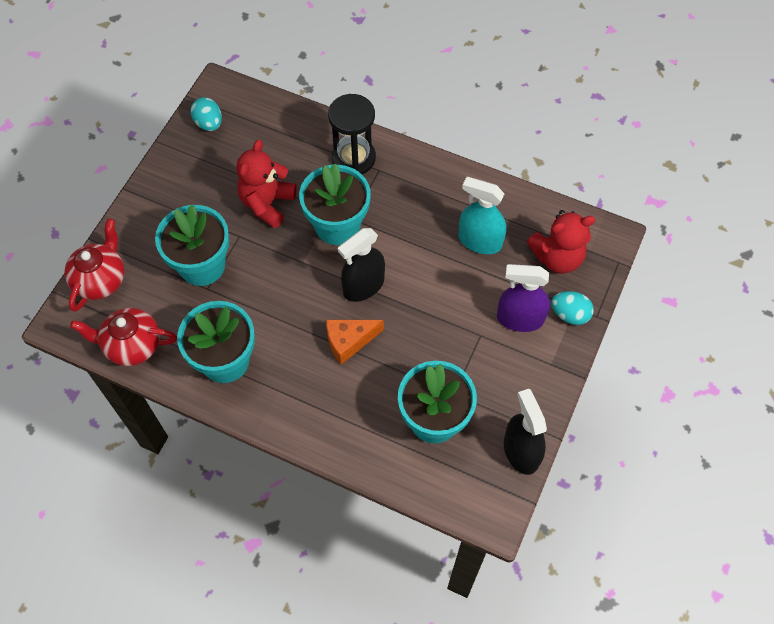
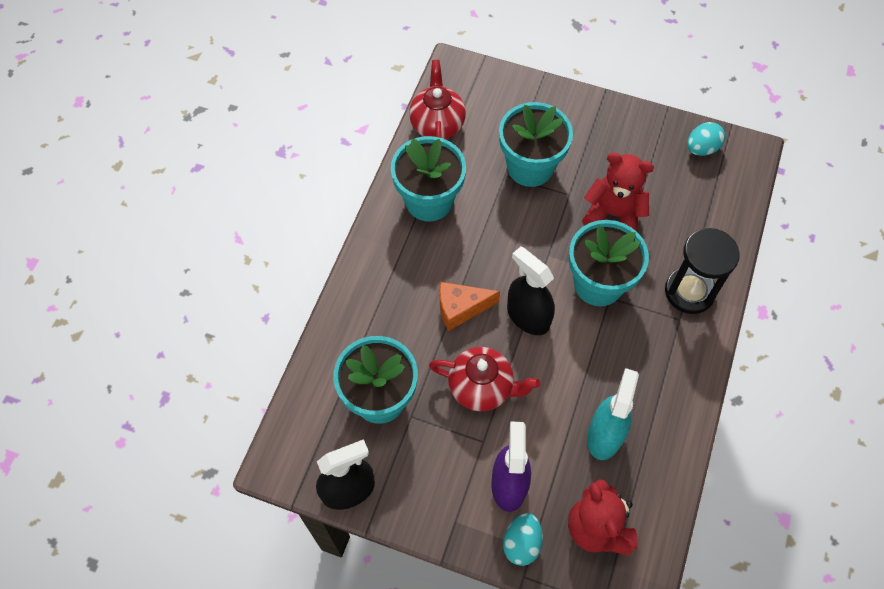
camera: 85 degrees right, 0 degrees up
(101, 280) = (502, 88): red teapot -> red teapot (482, 387)
(349, 341) = (461, 308): orange cheese -> orange cheese turned 75 degrees counterclockwise

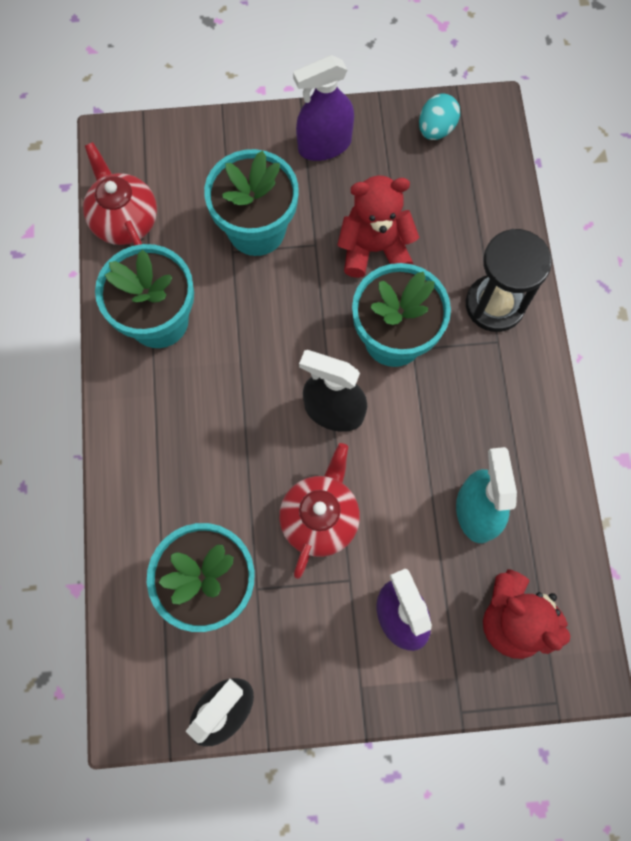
camera: 25 degrees left, 10 degrees up
(461, 308) = (254, 435): orange cheese -> none
(482, 387) = (320, 518): red teapot -> red teapot turned 60 degrees counterclockwise
(521, 543) = (442, 676): turquoise egg -> none
(609, 128) = (324, 145): none -> purple spray bottle

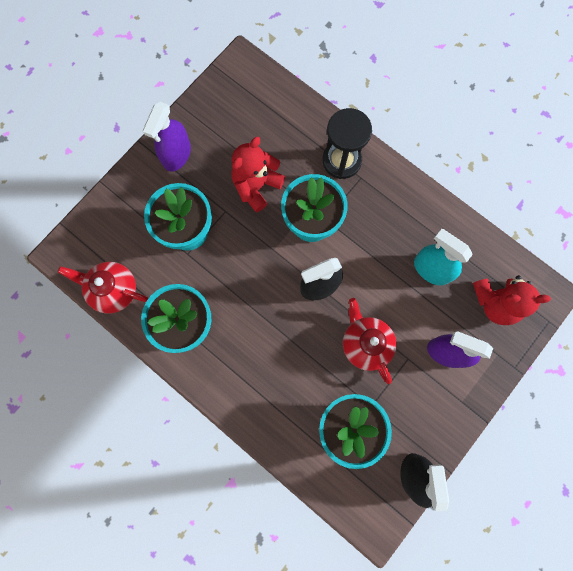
camera: 45 degrees left, 5 degrees up
(436, 129) = (224, 95): turquoise egg -> none

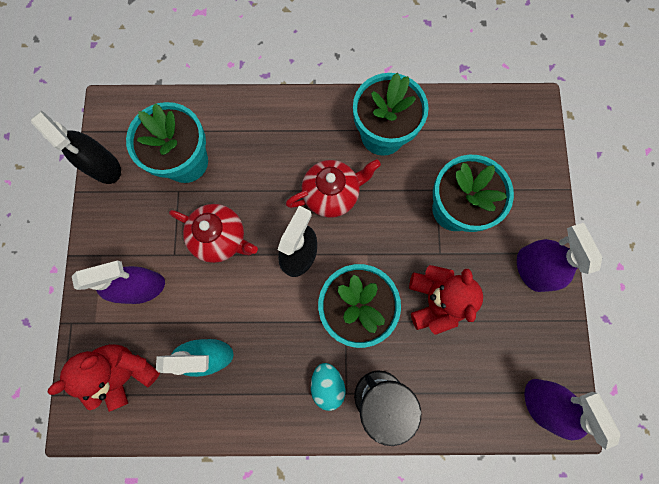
camera: 140 degrees right, 0 degrees up
(113, 290) = (465, 113): red teapot -> red teapot (332, 194)
(248, 82) = (541, 403): none -> purple spray bottle
(368, 192) = (327, 384): none -> turquoise egg

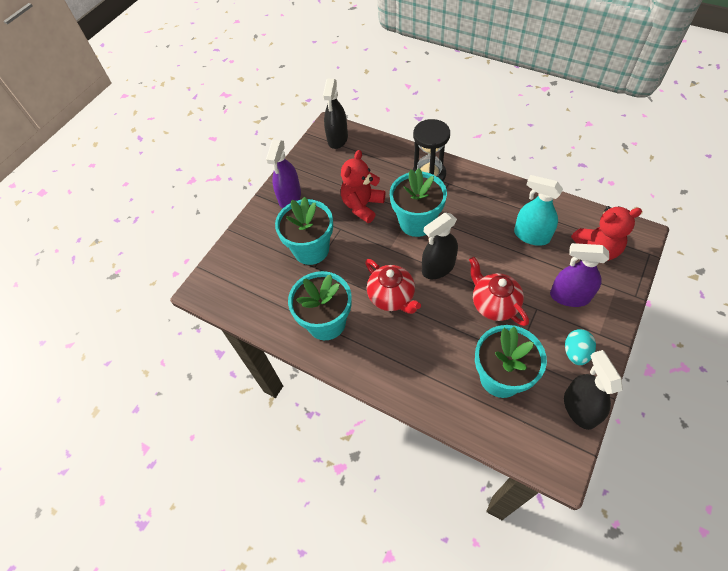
camera: 145 degrees left, 20 degrees down
(327, 384) = (458, 191): turquoise egg -> turquoise egg (576, 352)
(332, 194) = (392, 297): red teapot -> red teapot turned 135 degrees counterclockwise
(541, 403) = (337, 139): purple spray bottle -> black spray bottle

